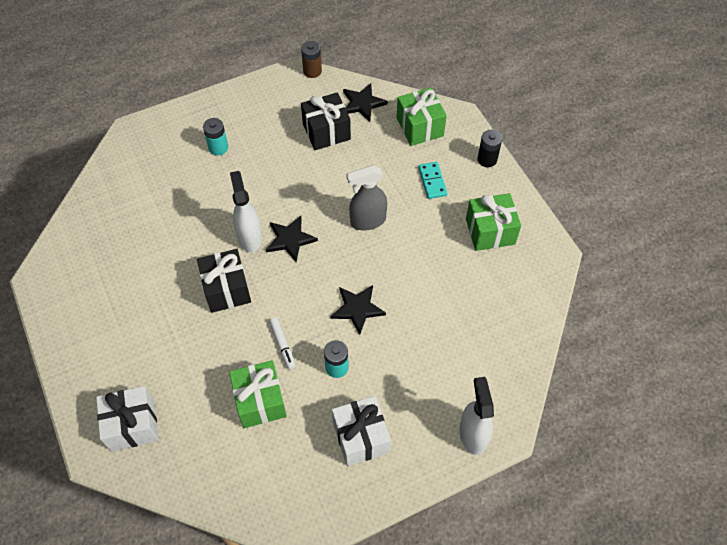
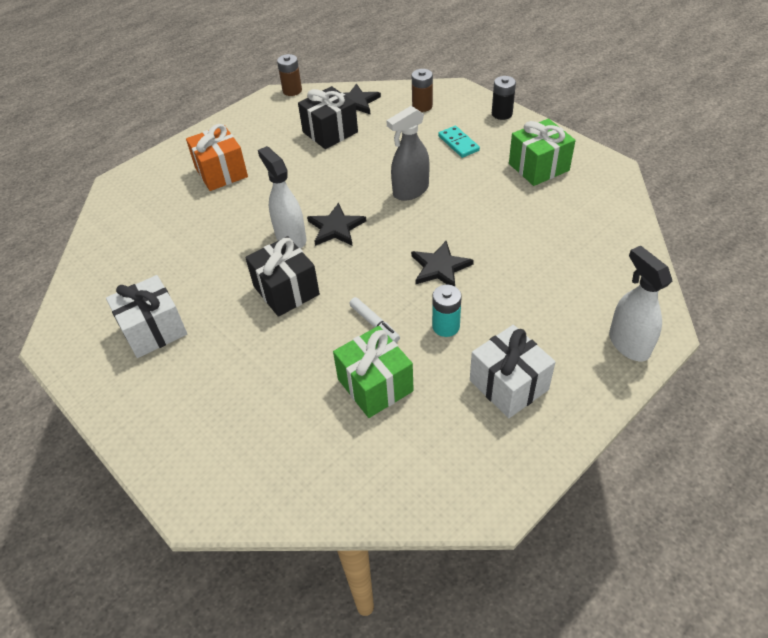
camera: 15 degrees left, 10 degrees down
(132, 425) = (230, 458): white gift -> white gift (154, 330)
(218, 148) = (221, 172): turquoise battery -> orange gift
(420, 127) = (422, 106): green gift -> brown battery

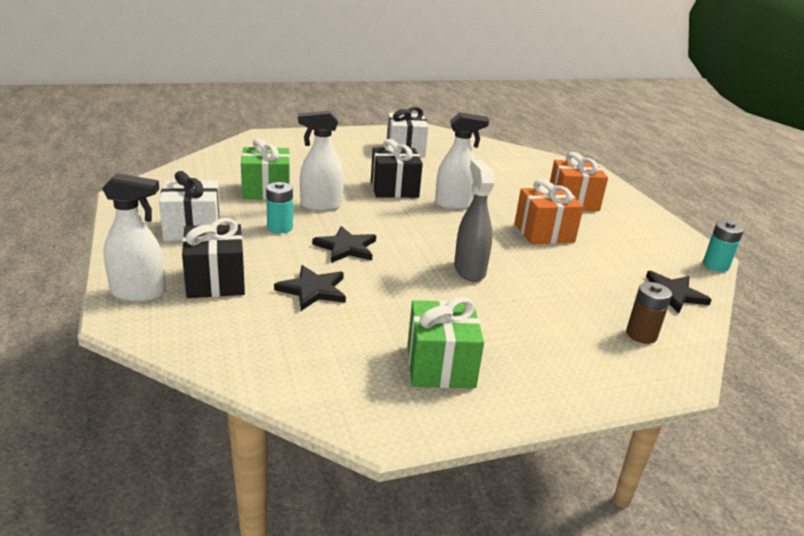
camera: 110 degrees right, 20 degrees down
(292, 90) = (715, 265): brown battery -> turquoise battery
(306, 173) = (544, 233): none -> orange gift
(330, 132) = (611, 262): black gift -> black gift (215, 281)
(336, 228) = (448, 223): black star -> black star (313, 290)
(374, 323) = (320, 206): white marker -> white spray bottle
(458, 143) = (536, 329): turquoise domino -> none
(502, 114) = (588, 391): black battery -> none

